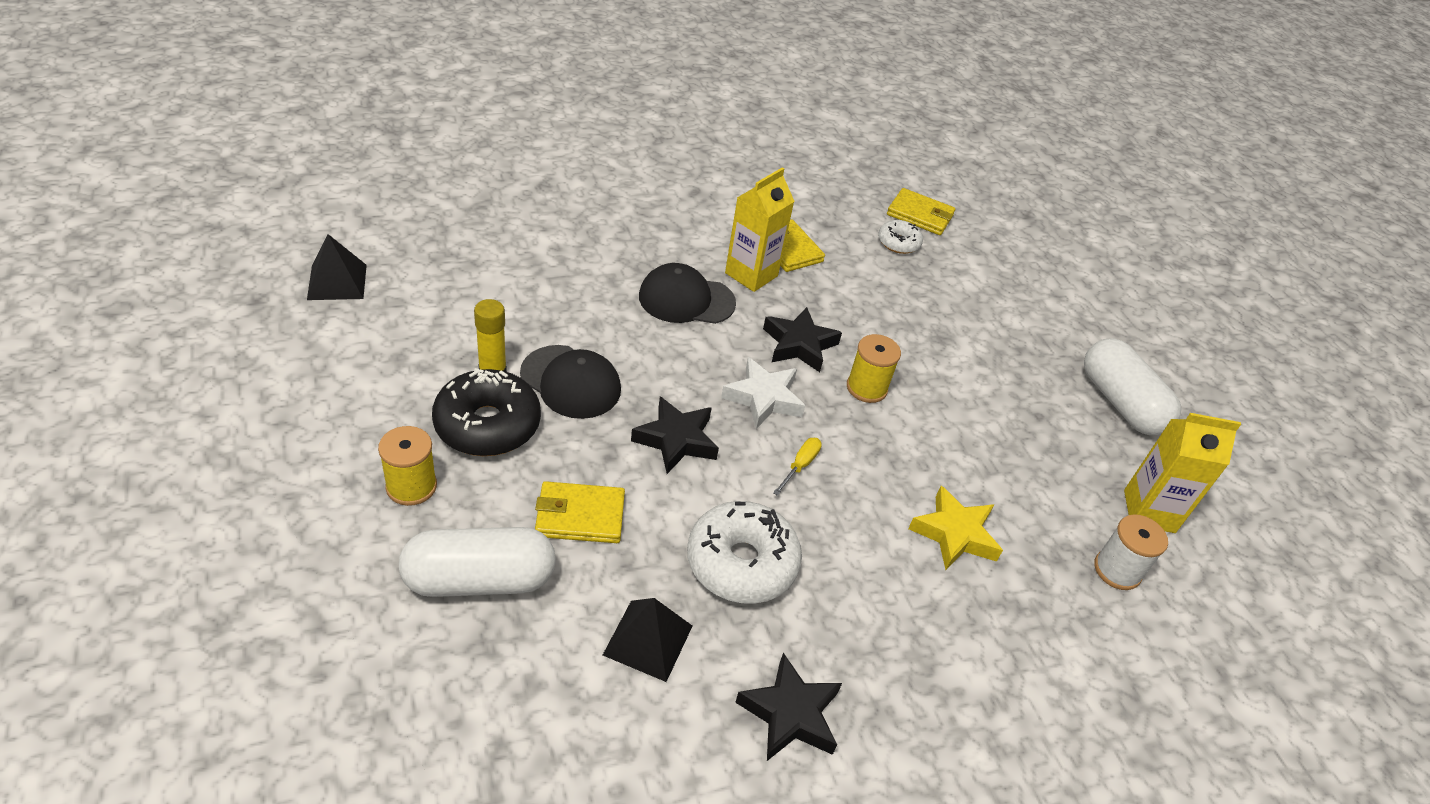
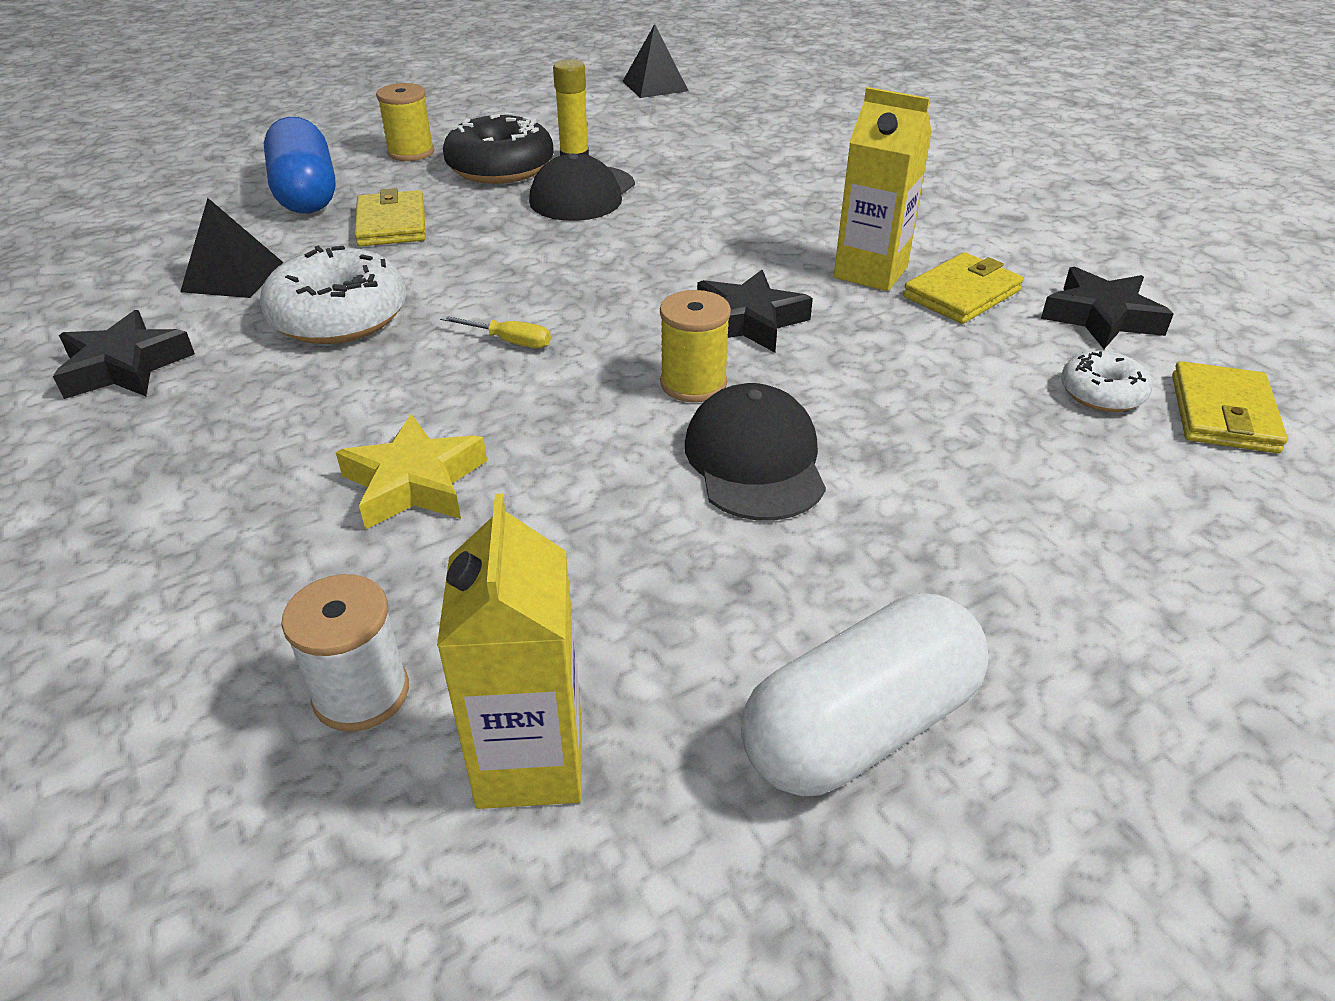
camera: 85 degrees right, 5 degrees down
(479, 579) = (306, 194): white capsule -> blue capsule
(676, 440) = (520, 258): black star -> black star (1101, 317)
(686, 299) = (775, 236): black cap -> black cap (755, 460)
(764, 398) = (622, 305): white star -> none

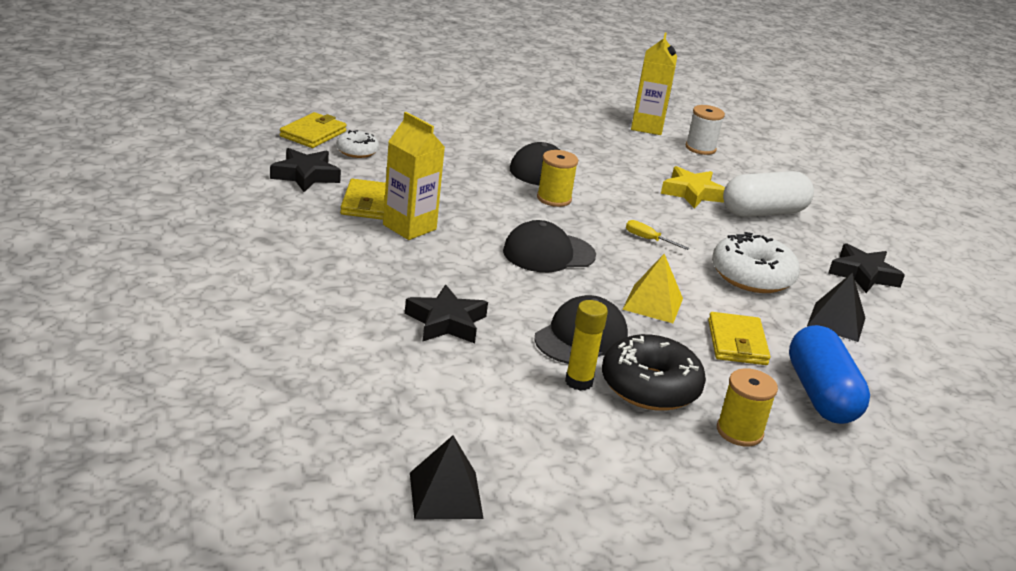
camera: 170 degrees left, 10 degrees down
(499, 246) = (653, 303): none -> yellow pyramid
(659, 280) = (548, 253): none -> black cap
(748, 321) = (507, 219): black star -> black star (446, 322)
(859, 727) = (546, 111): white capsule -> white capsule (763, 212)
(962, 294) = (367, 203): yellow wallet -> yellow wallet turned 60 degrees counterclockwise

